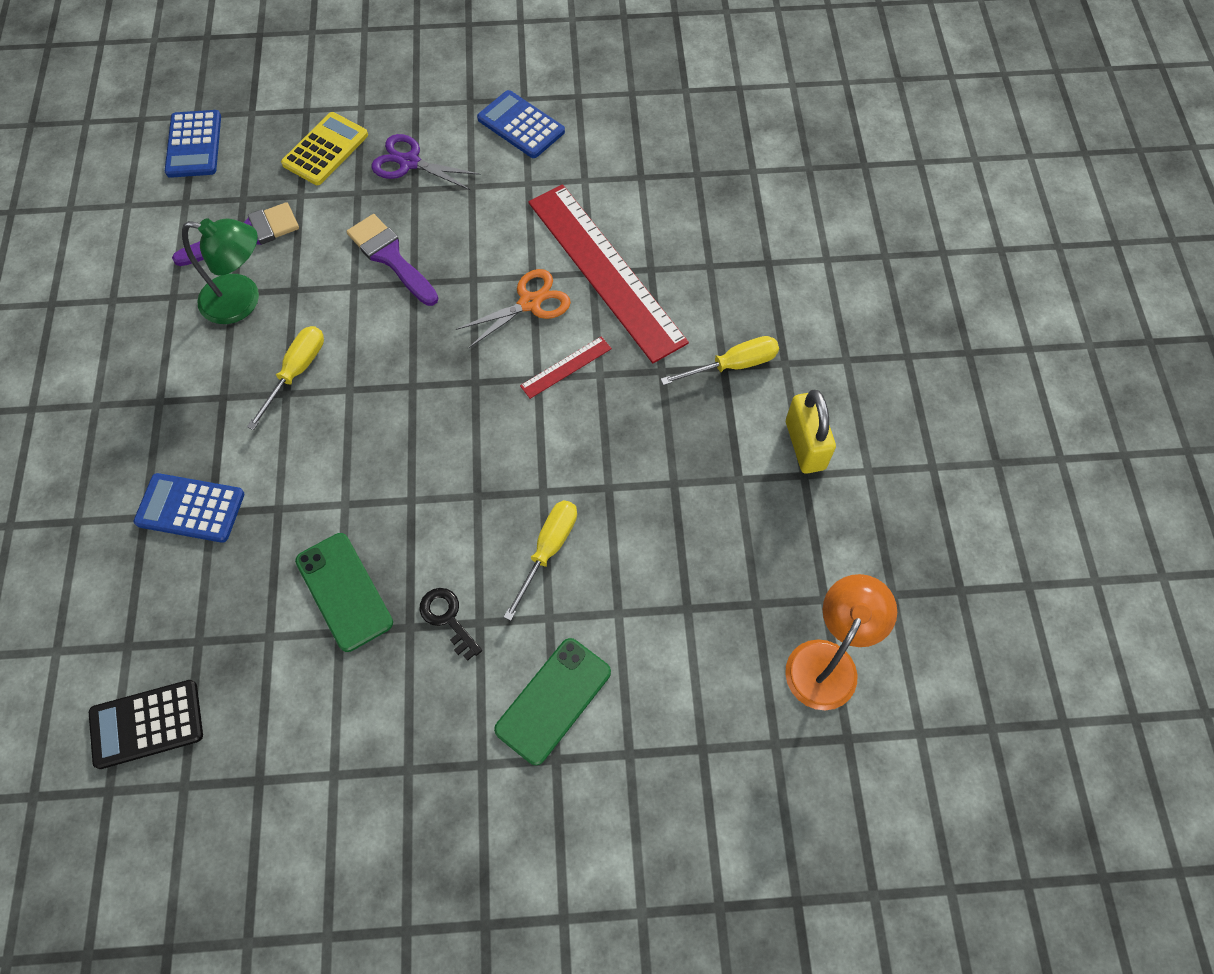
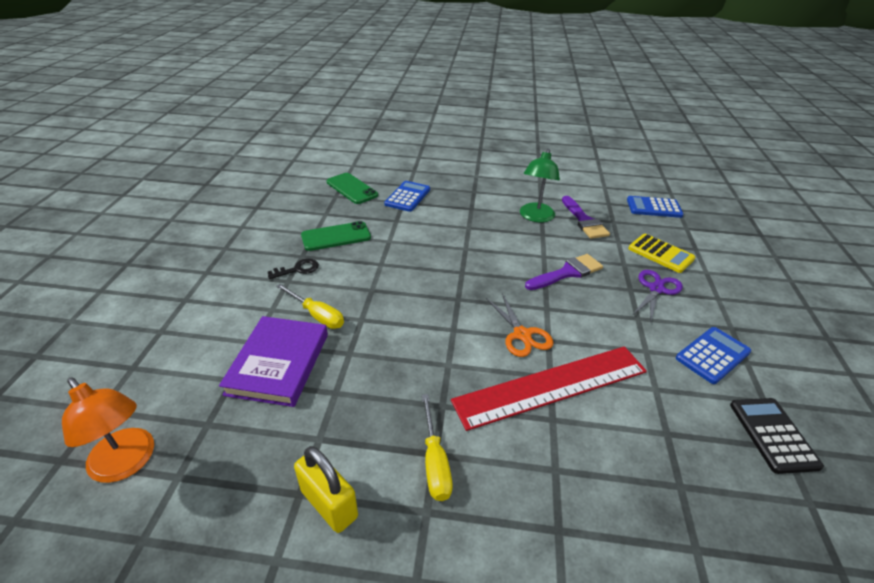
camera: 100 degrees right, 25 degrees down
(147, 724) = (304, 183): black calculator -> black calculator (772, 435)
(296, 372) = (482, 231): yellow screwdriver -> none
(553, 700) = (219, 303): green phone -> green phone (352, 189)
(566, 367) = (459, 346): red ruler -> none
(647, 564) = (278, 363): none -> purple book
(805, 445) = (329, 504): yellow padlock -> yellow padlock turned 45 degrees clockwise

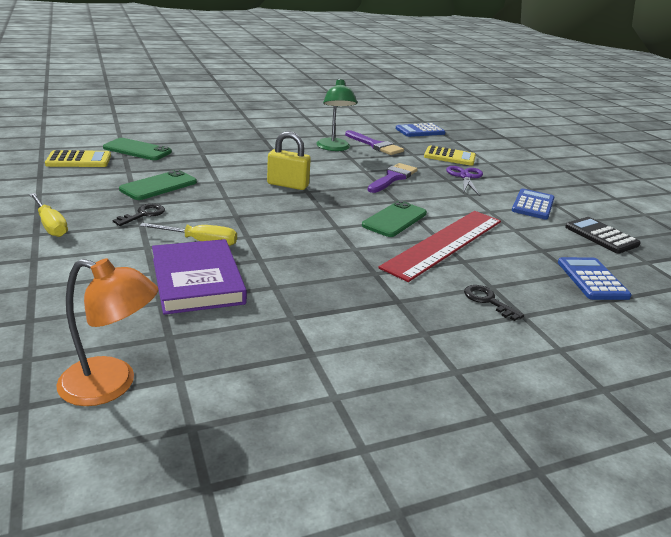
camera: 30 degrees left, 10 degrees down
(298, 193) = (79, 160): none -> yellow calculator
(329, 504) = (343, 352): yellow padlock -> yellow padlock (288, 185)
(407, 197) = (203, 149): blue calculator -> blue calculator (592, 279)
(435, 462) = (402, 305): yellow screwdriver -> yellow screwdriver (50, 225)
(522, 335) = (394, 219): orange scissors -> green phone
(533, 491) = (488, 301): none -> black key

